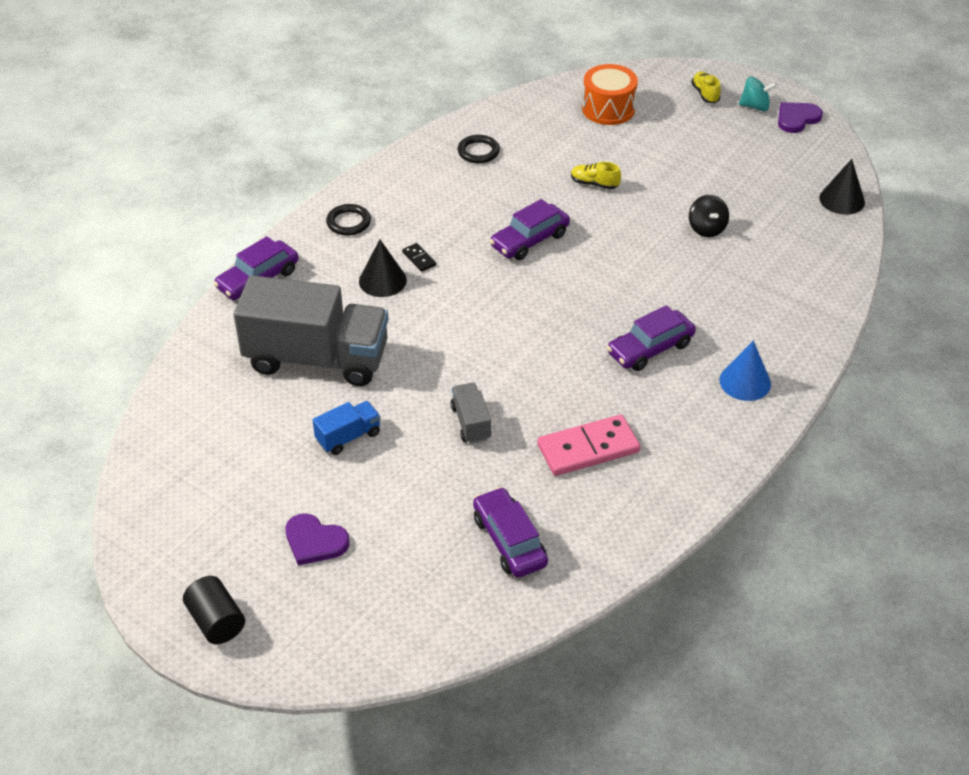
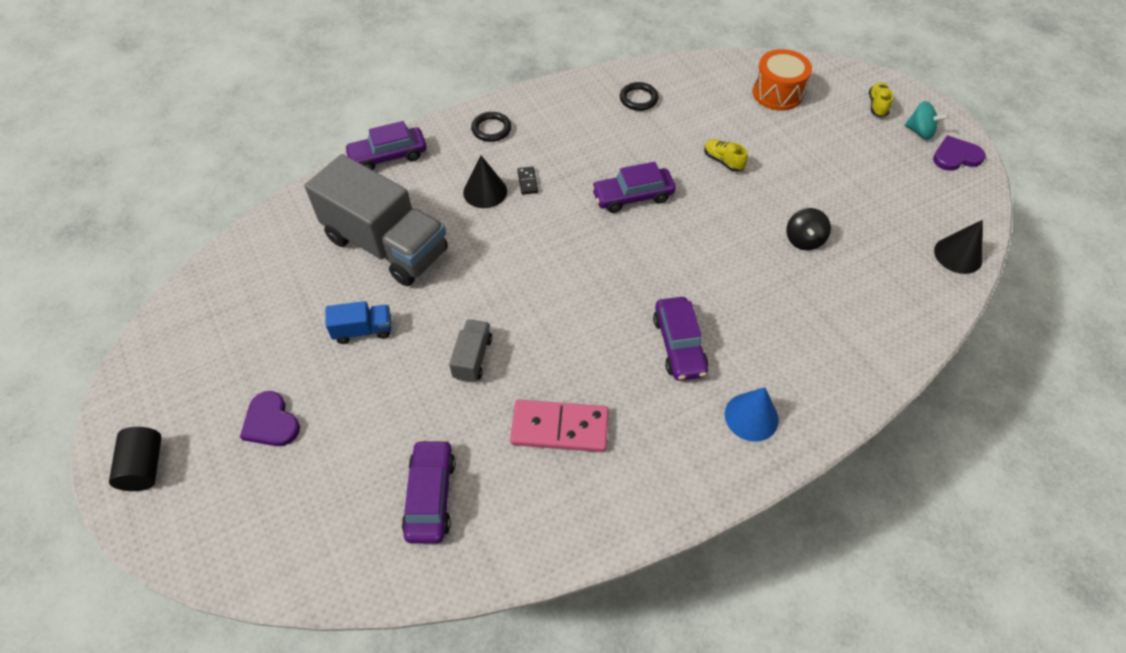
camera: 25 degrees right, 10 degrees up
(650, 349) = (679, 345): purple car -> purple car turned 90 degrees counterclockwise

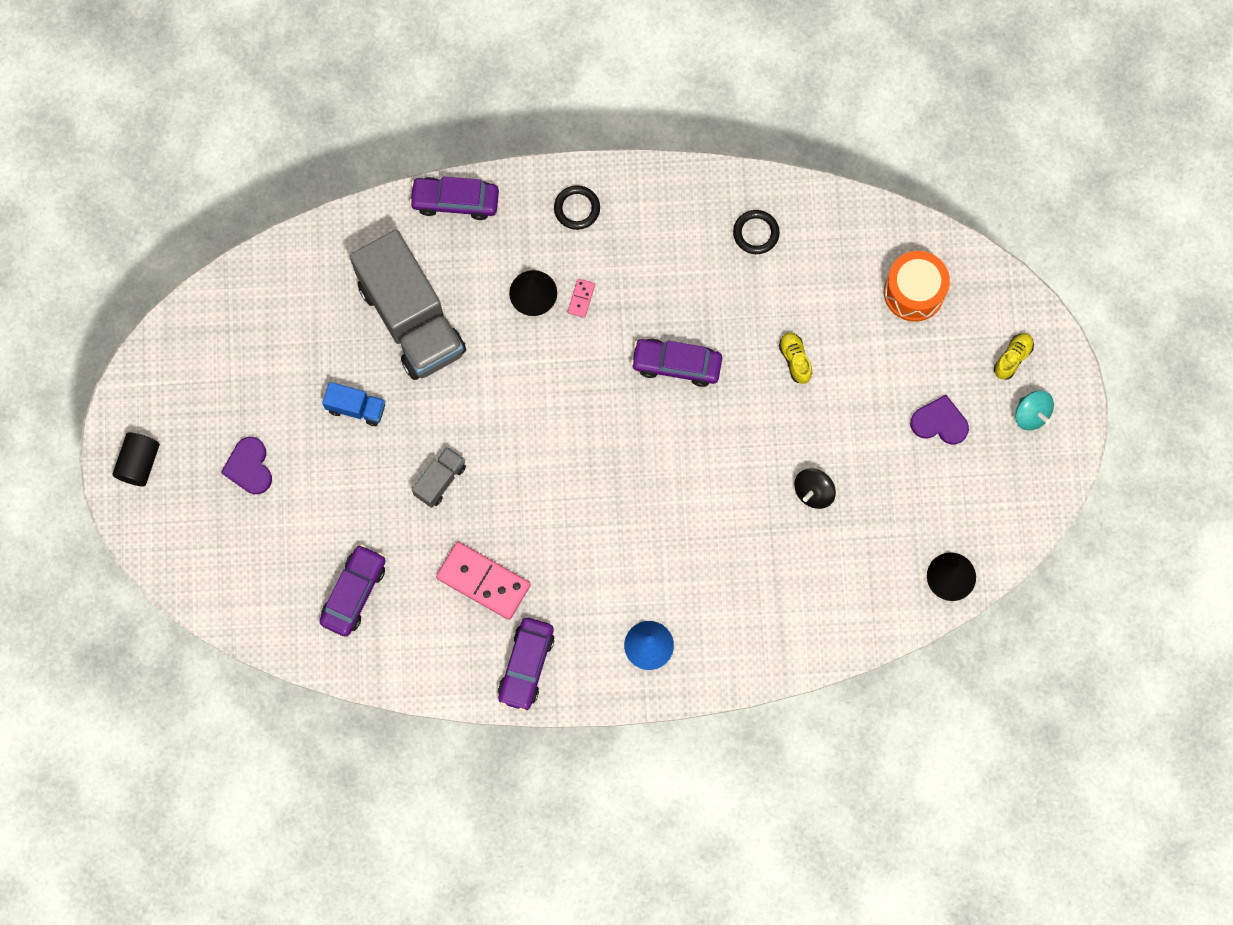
camera: 25 degrees right, 20 degrees up
(527, 182) = (581, 298): black domino -> pink domino
(679, 345) = (627, 550): purple car -> purple car (526, 666)
(956, 156) = (1044, 463): purple heart -> purple heart (939, 422)

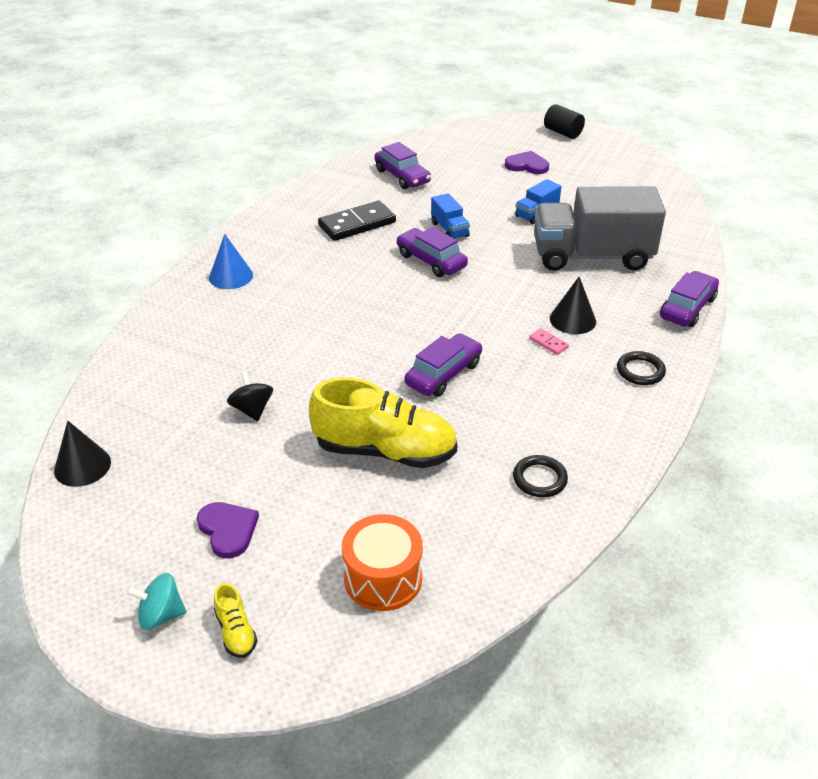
camera: 120 degrees right, 35 degrees down
(440, 480) = (449, 230): grey truck -> blue truck
(483, 581) = (357, 224): pink domino -> black domino
(526, 666) = (279, 222): purple car -> purple car (431, 261)
(795, 360) = (385, 451): yellow shoe -> yellow shoe, size x2.35
(939, 422) = (228, 530): purple heart -> purple heart turned 75 degrees counterclockwise

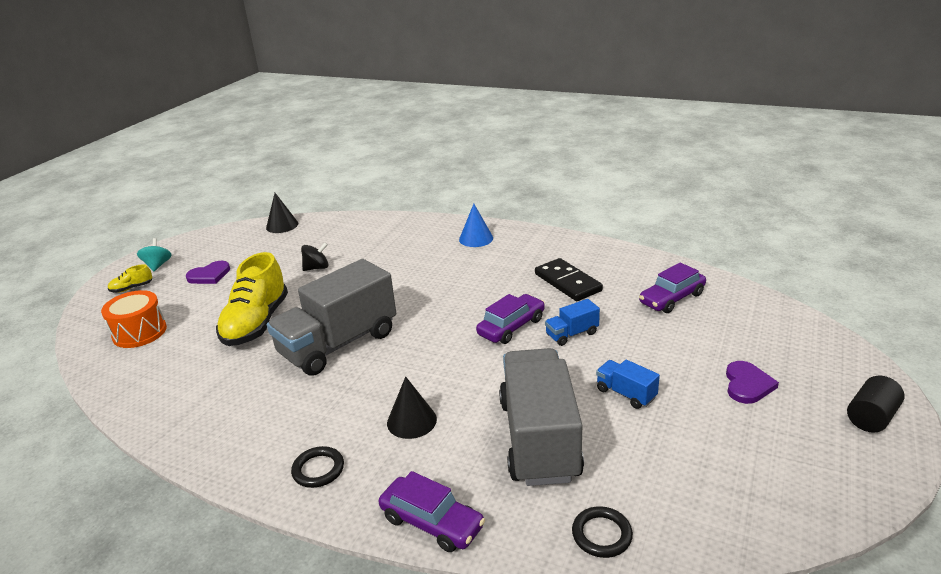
camera: 90 degrees right, 10 degrees down
(443, 374) = (338, 344): purple car -> grey truck
(539, 479) = (195, 399): black ring -> black ring (601, 534)
(548, 343) = (374, 403): pink domino -> none

